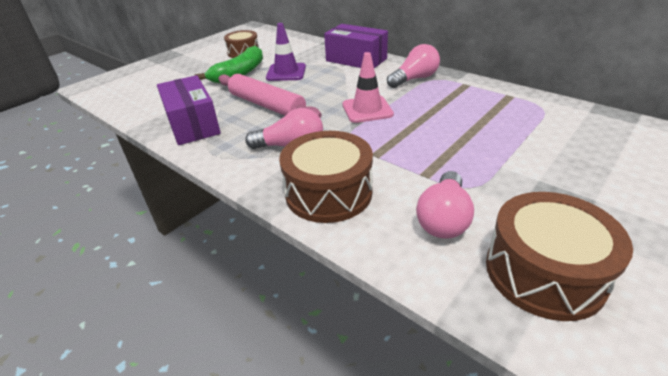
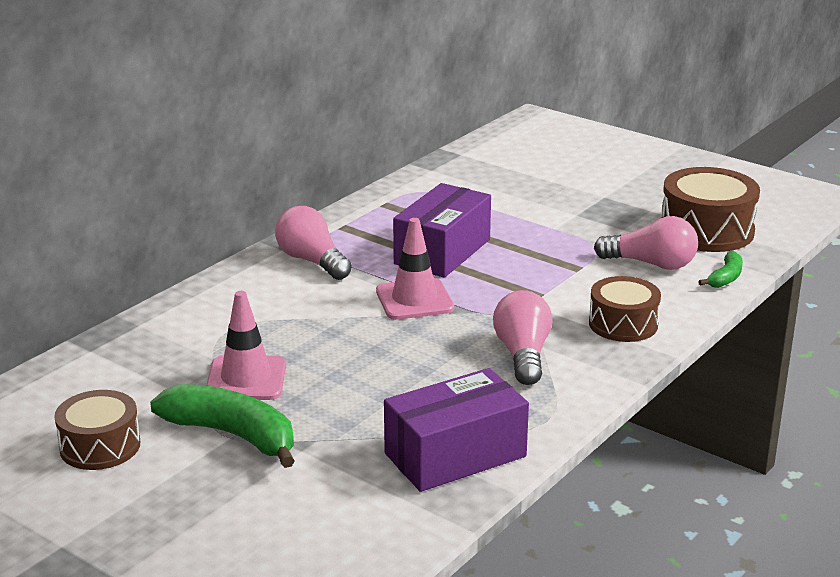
camera: 95 degrees left, 10 degrees down
(267, 105) = (389, 387): pink rolling pin -> none
(286, 72) = (246, 379): purple traffic cone -> pink traffic cone
(328, 193) = (623, 324): brown drum -> brown drum, size x0.65
(356, 60) = (209, 308): purple box -> purple box (442, 252)
(423, 271) = (725, 278): none -> green banana

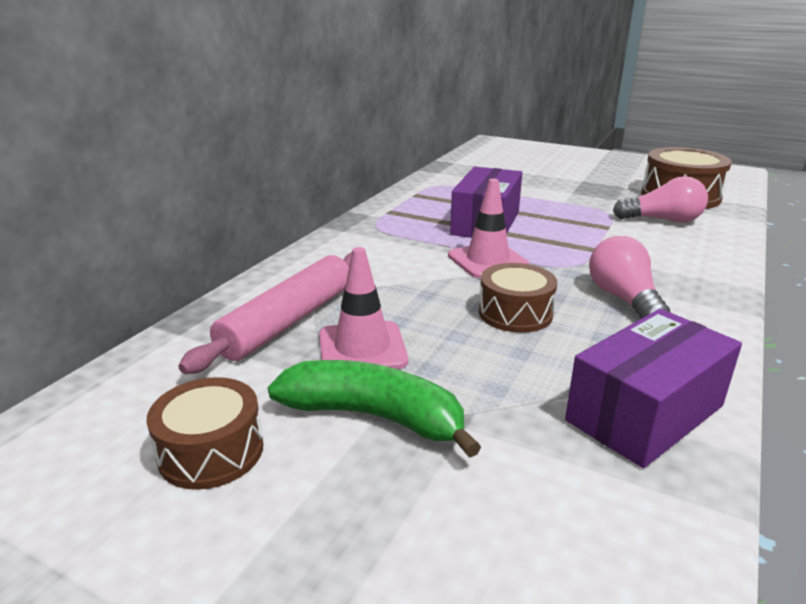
camera: 10 degrees left, 0 degrees up
(189, 347) = (288, 321): none -> pink rolling pin
(312, 261) = (376, 237): pink light bulb -> none
(623, 324) = (686, 266): brown drum -> brown drum (515, 313)
(725, 278) = (731, 225): green banana -> none

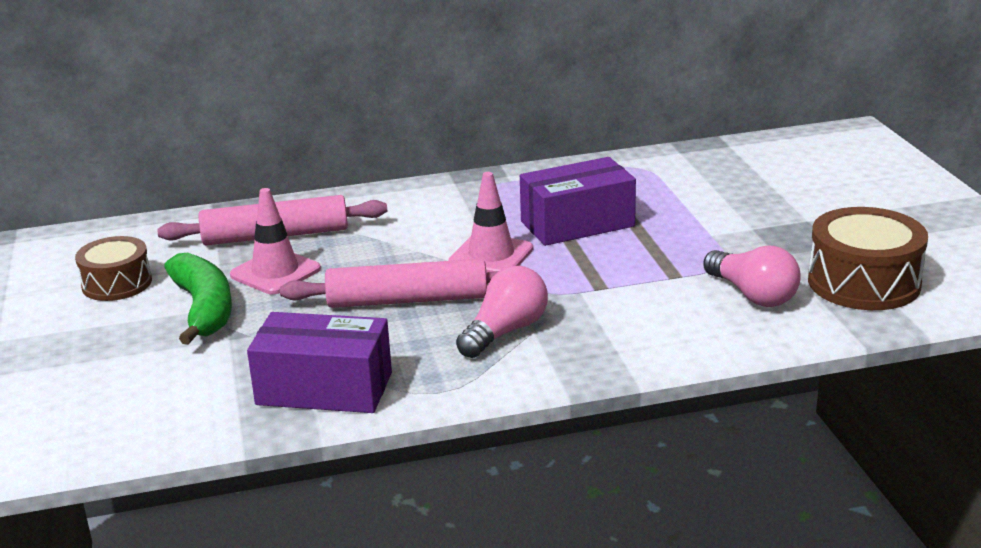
camera: 50 degrees right, 0 degrees up
(515, 313) = (408, 300): brown drum -> pink rolling pin

